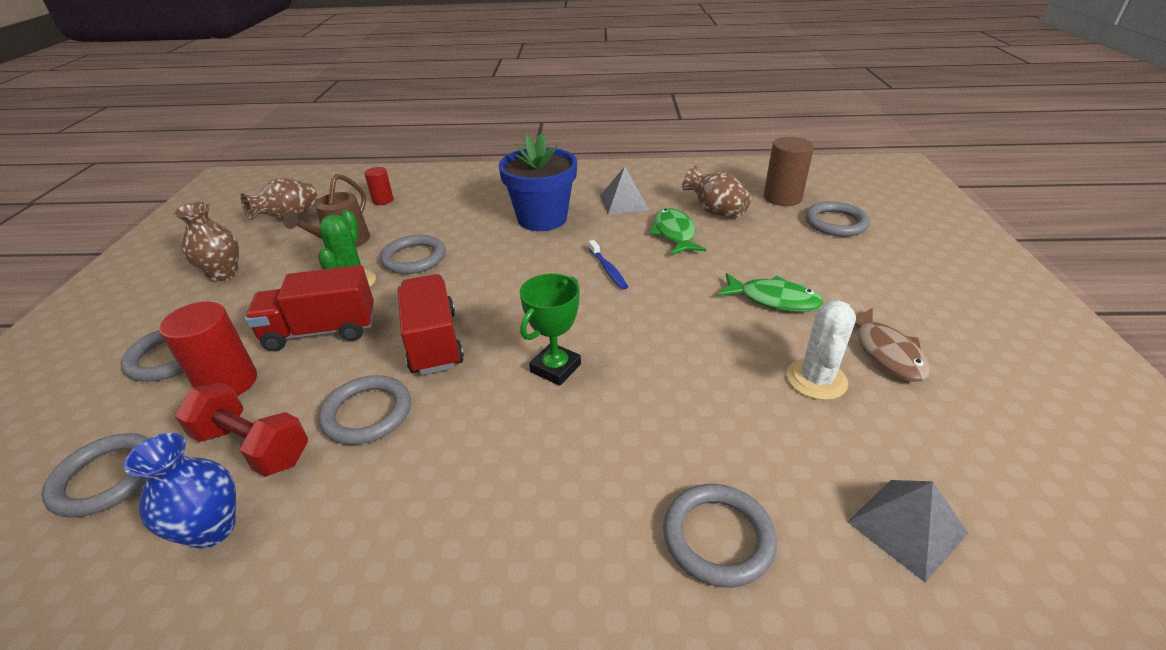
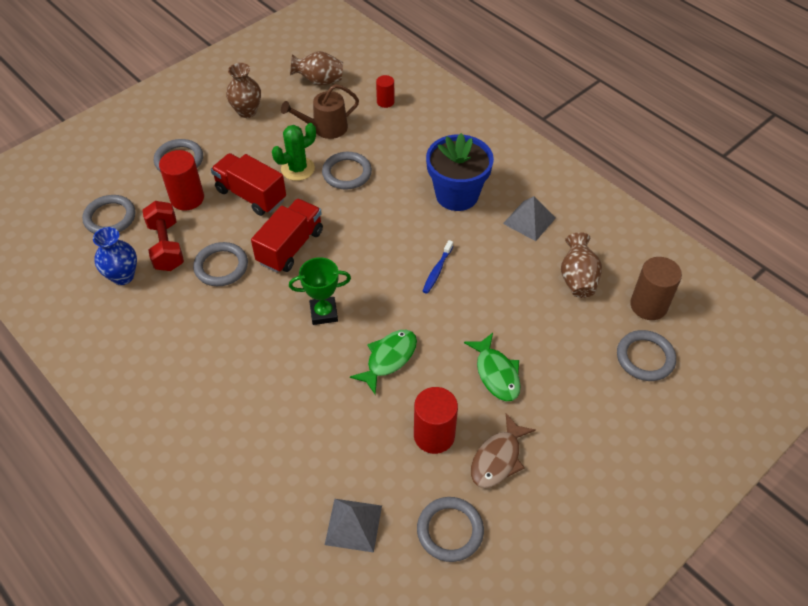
camera: 45 degrees right, 15 degrees up
(674, 233) = (519, 275): green fish -> green fish (389, 359)
(718, 537) = (277, 452): grey ring -> grey ring (450, 530)
(816, 379) = (434, 435): white cactus -> red cylinder

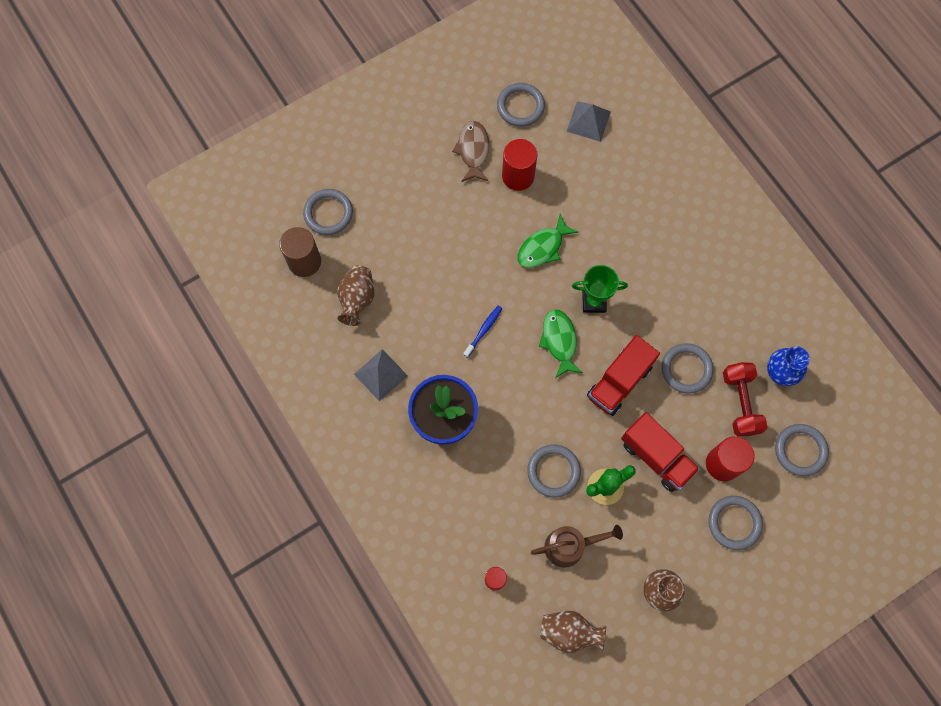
camera: 170 degrees left, 20 degrees up
(496, 373) = (456, 219): green fish -> green fish (559, 341)
(498, 459) = (473, 151): brown fish -> brown fish turned 45 degrees counterclockwise

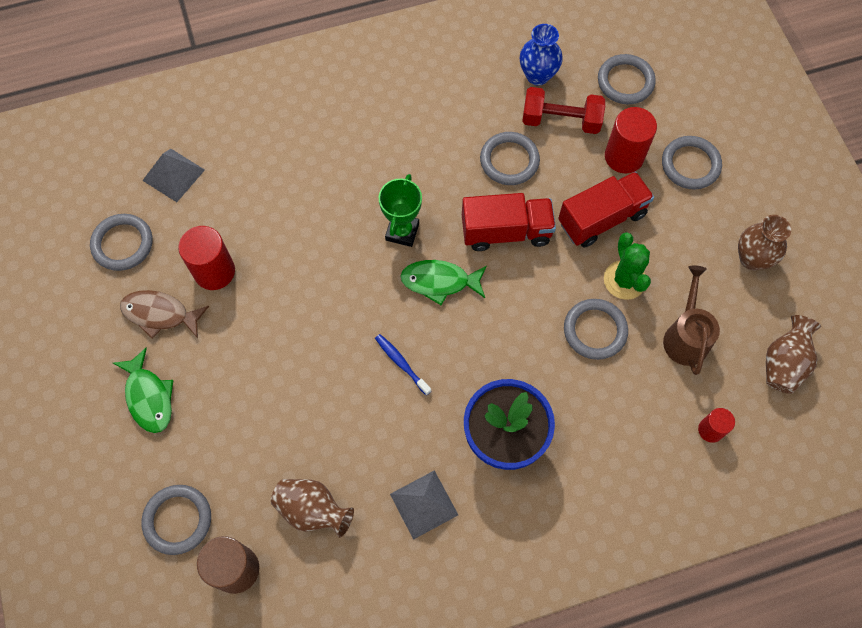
camera: 75 degrees left, 5 degrees down
(543, 247) = (317, 268): green fish -> green fish (149, 397)
(619, 382) = (506, 232): red truck -> red truck turned 60 degrees counterclockwise

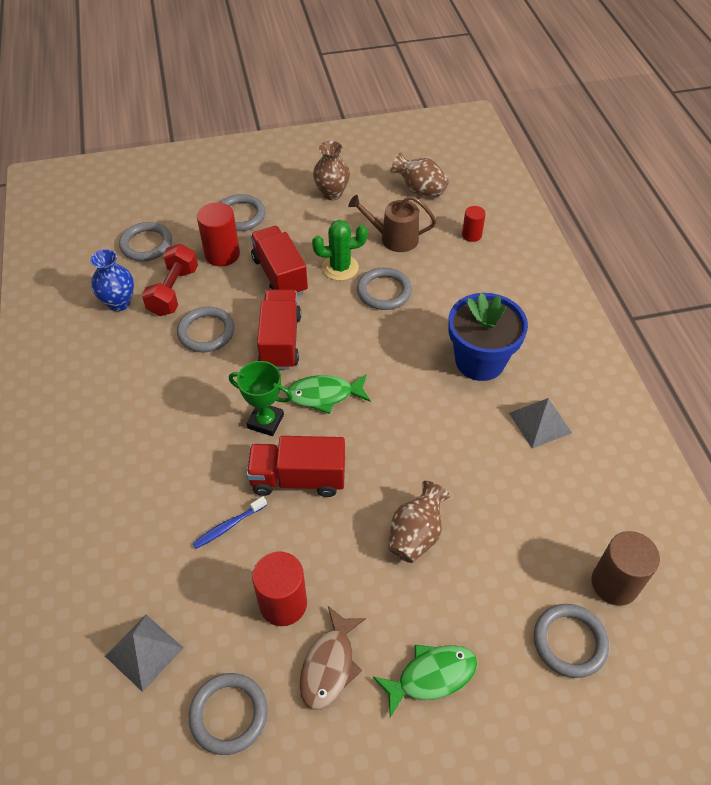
camera: 85 degrees left, 15 degrees down
(313, 510) = (551, 512): brown vase -> brown vase (416, 534)
(339, 269) = (298, 478): none -> red truck
(401, 363) = (405, 431): blue toothbrush -> blue toothbrush (228, 526)
(439, 282) = (324, 395): green fish -> green fish turned 75 degrees clockwise

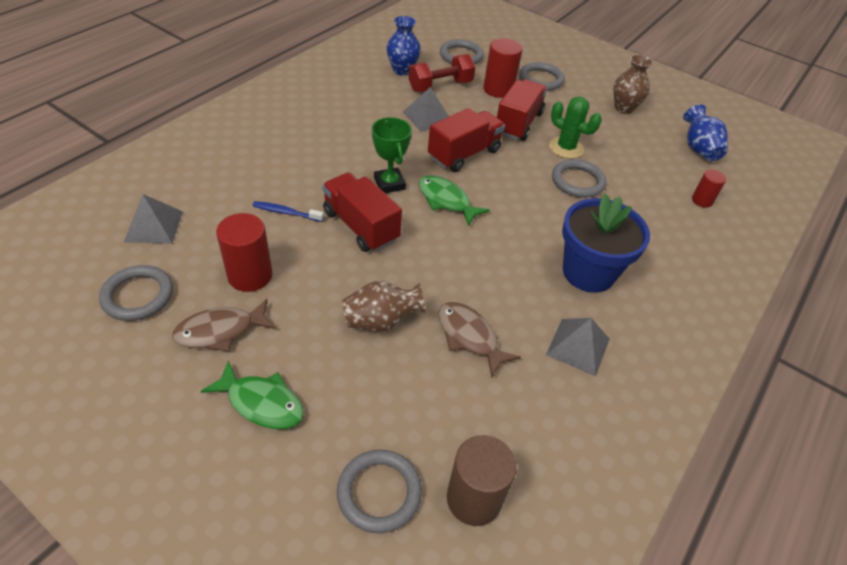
camera: 45 degrees right, 5 degrees down
(206, 332) = (427, 117): grey ring -> grey pyramid
(394, 238) = (633, 160): brown watering can -> none
(420, 190) = (698, 149): brown vase -> blue vase
(478, 485) = (469, 337): none -> brown fish

